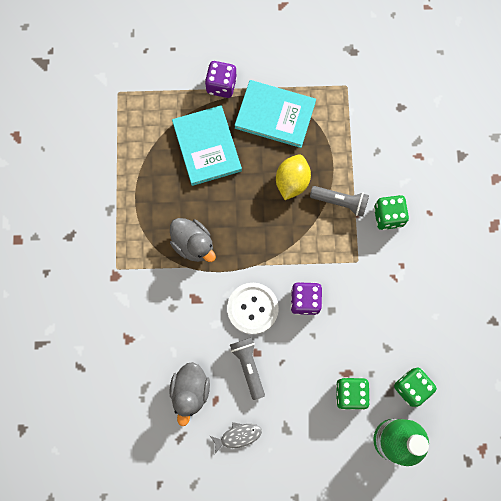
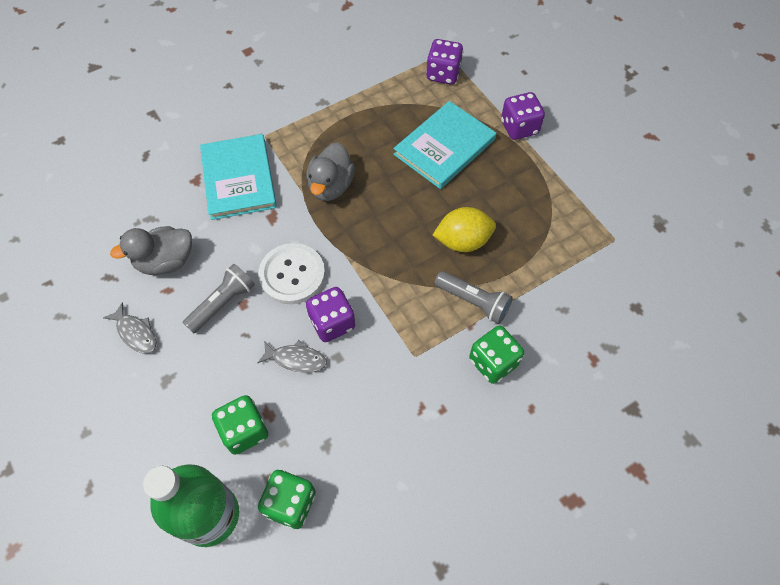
camera: 60 degrees right, 15 degrees down
(138, 106) = (443, 74): none -> purple dice
(275, 115) = (525, 189): turquoise book -> turquoise book (238, 179)
(318, 337) = (296, 359): none -> grey fish
(341, 202) = (474, 302): grey flashlight -> grey flashlight turned 45 degrees counterclockwise

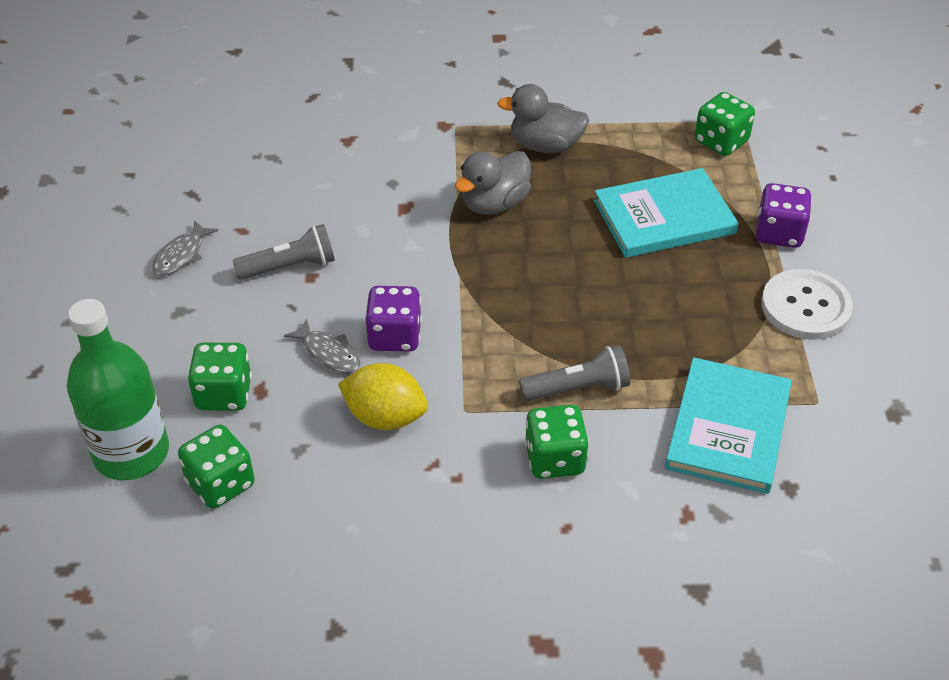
camera: 30 degrees right, 15 degrees down
(136, 333) = (181, 255): grey fish -> grey fish turned 45 degrees clockwise
(166, 261) = (260, 203): grey duck -> grey duck (545, 146)
(238, 179) = (395, 156): turquoise book -> turquoise book (728, 428)
(292, 275) = (385, 271): white button -> white button (805, 307)
(443, 74) = (721, 142): purple dice -> green dice
(462, 241) = (612, 322): yellow lemon -> yellow lemon (385, 417)
(474, 302) = (578, 388): grey flashlight -> grey flashlight turned 75 degrees counterclockwise

